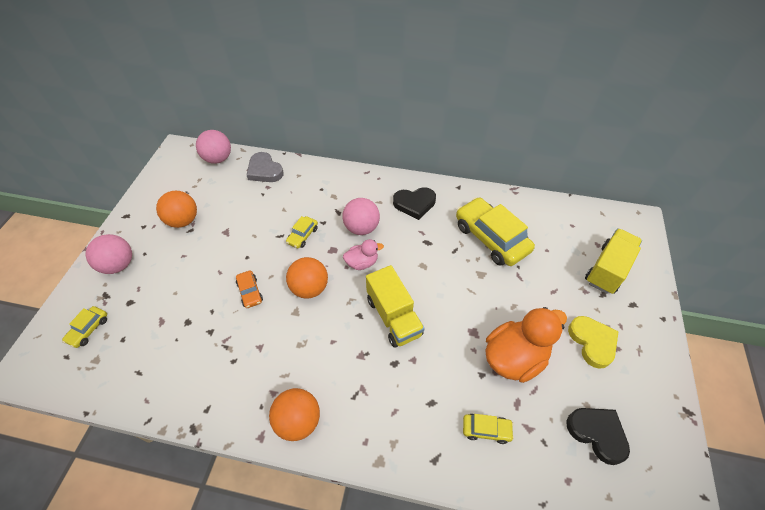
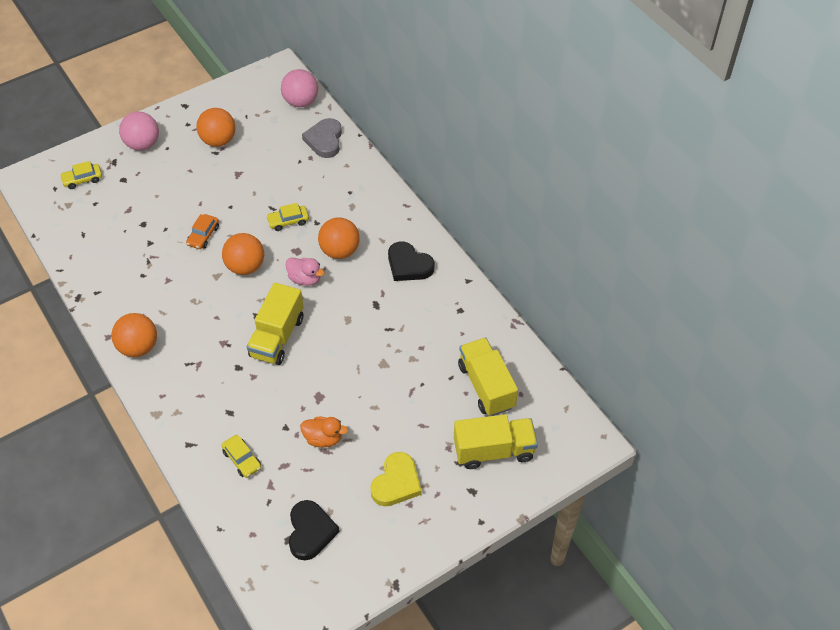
camera: 45 degrees right, 0 degrees up
(361, 228) = (340, 251): pink ball -> orange ball
(491, 238) = (432, 344): yellow car -> none
(514, 357) = (323, 438): orange duck -> orange duck, size x0.53
(551, 236) = (486, 386): none -> yellow truck

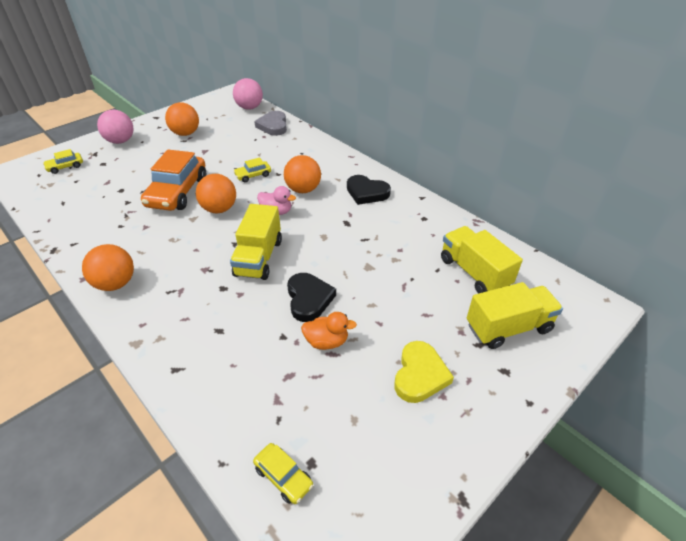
camera: 10 degrees left, 10 degrees down
(203, 236) = (177, 192): orange car -> orange car, size x2.16
(242, 459) = (239, 376): yellow car -> yellow car (283, 476)
(310, 532) = (337, 448): black heart -> black heart (309, 299)

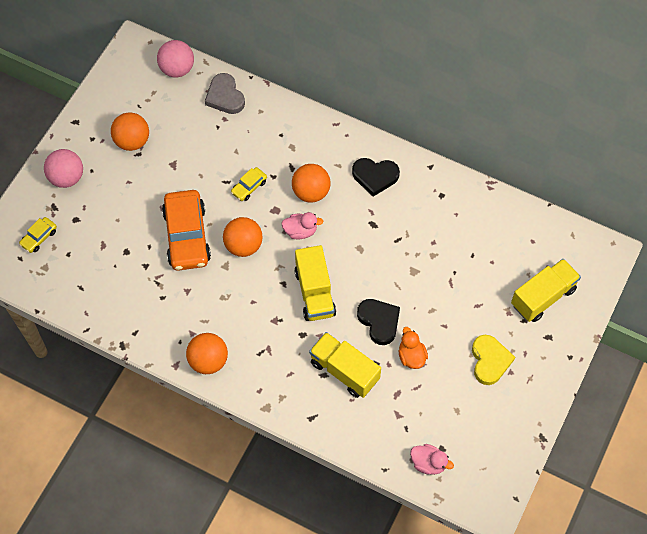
camera: 20 degrees left, 20 degrees up
(283, 476) = (428, 463): yellow car -> pink duck
(326, 341) = (411, 356): orange duck -> orange duck turned 90 degrees counterclockwise
(474, 272) = (503, 248): yellow truck -> yellow truck (344, 371)

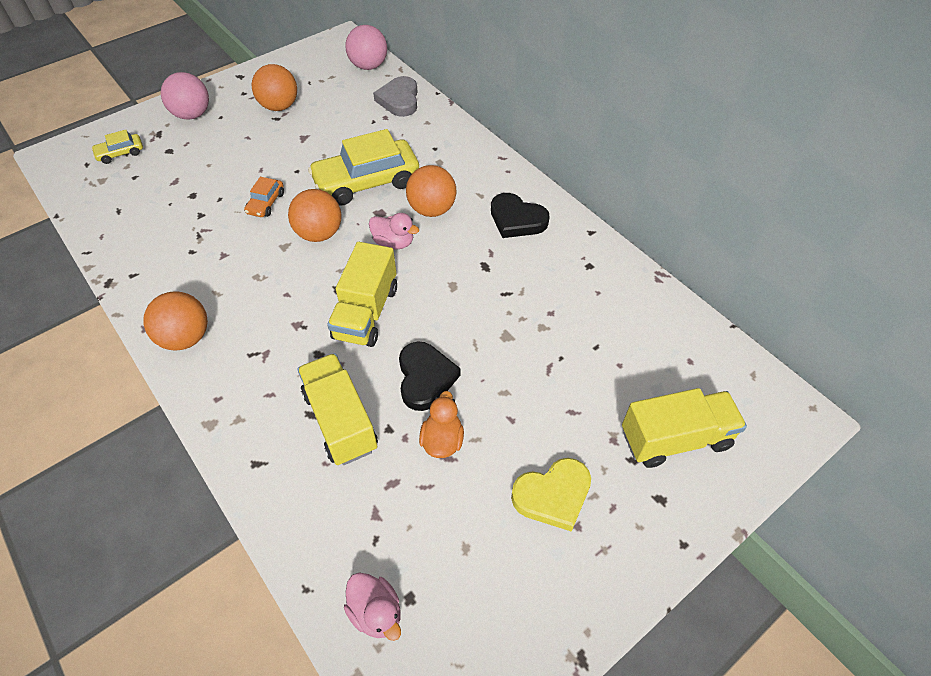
camera: 25 degrees right, 10 degrees down
(187, 236) = (266, 203): orange car -> orange car, size x0.46
(249, 187) = (366, 182): yellow car -> yellow car, size x2.16
(490, 361) = (553, 495): yellow heart -> yellow heart turned 45 degrees clockwise

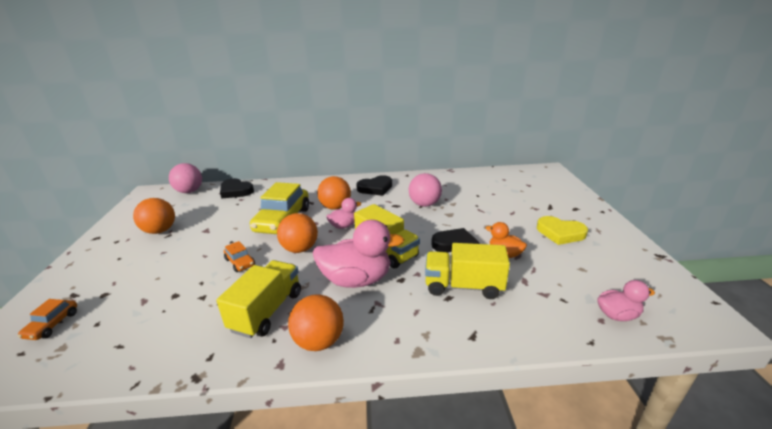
camera: 55 degrees left, 25 degrees down
(120, 153) = (52, 324): yellow car -> orange car
(192, 115) = (89, 270): pink ball -> pink ball (424, 204)
(293, 315) = (357, 280): none -> pink duck
(399, 100) = (236, 191): grey heart -> black heart
(553, 495) = (560, 233): yellow heart -> yellow heart turned 105 degrees clockwise
(675, 439) = (544, 195): yellow truck -> yellow truck (267, 311)

